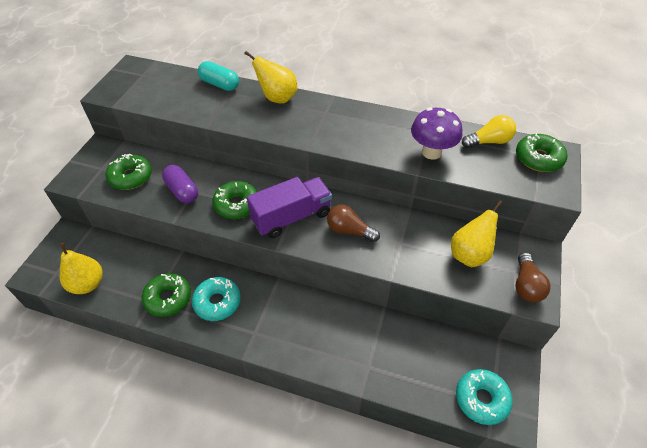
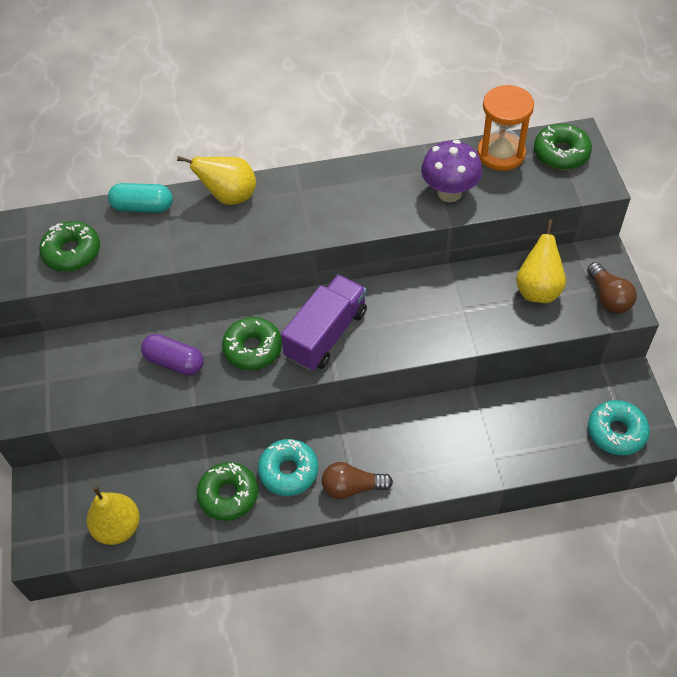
camera: 25 degrees left, 5 degrees up
(131, 177) = (95, 374): green donut -> green donut (72, 252)
(349, 231) = (400, 321): brown light bulb -> brown light bulb (352, 487)
(489, 141) = (501, 154): yellow light bulb -> orange hourglass

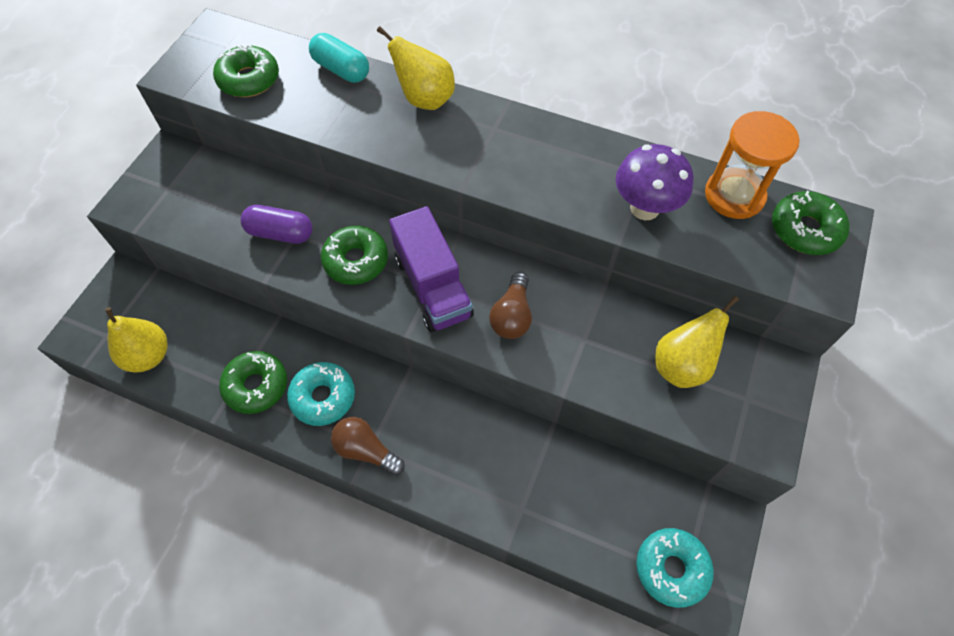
camera: 30 degrees right, 5 degrees up
(174, 362) = (280, 233): purple capsule -> purple capsule turned 45 degrees counterclockwise
(326, 334) = (432, 286): purple truck -> purple truck turned 90 degrees clockwise
(608, 297) = (756, 420): brown light bulb -> brown light bulb (512, 316)

